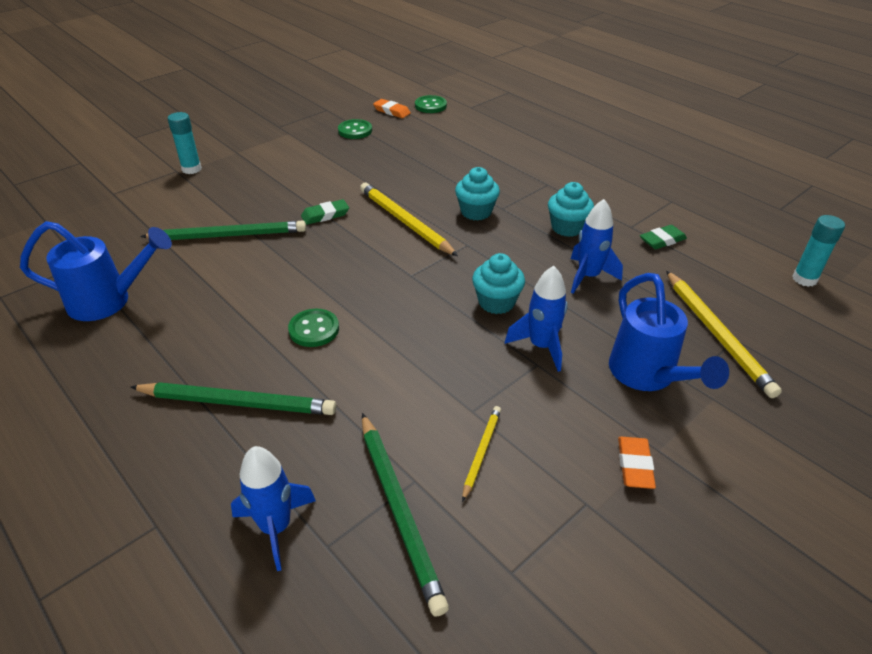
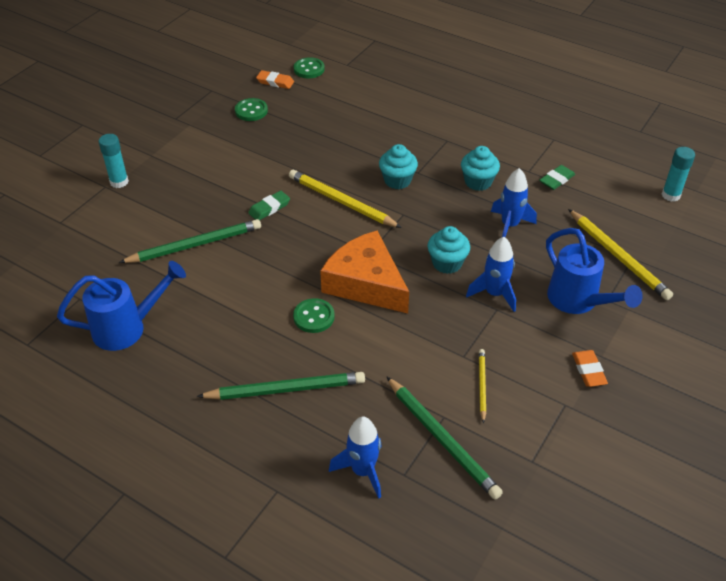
camera: 15 degrees left, 5 degrees up
(391, 305) = (366, 283): none -> orange cheese

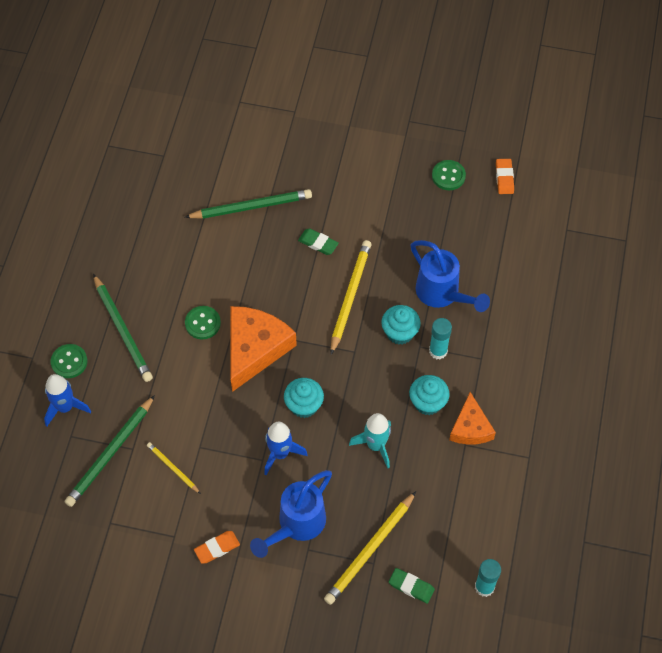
camera: 70 degrees right, 15 degrees up
(119, 182) = (304, 119): turquoise glue stick -> turquoise glue stick (438, 351)
(128, 328) = (145, 201): blue watering can -> blue watering can (442, 294)
(194, 245) = (251, 206): green pencil -> green pencil turned 60 degrees counterclockwise
(309, 69) = (540, 199): green button -> green button (69, 362)
(481, 385) = (173, 468): yellow pencil -> yellow pencil turned 120 degrees counterclockwise
(509, 225) = (375, 445): blue rocket -> turquoise rocket
(513, 163) = (470, 427): none -> orange cheese
(556, 180) = (462, 473): green eraser -> green eraser (411, 586)

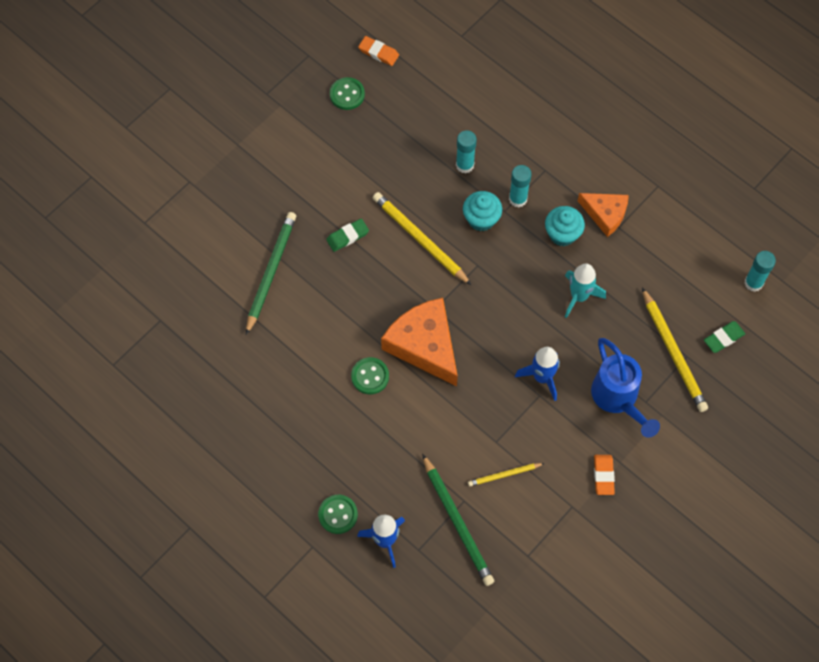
camera: 60 degrees left, 5 degrees up
(123, 330) = (333, 450): green pencil -> none
(304, 405) = (506, 334): turquoise cupcake -> none
(442, 294) = (465, 165): blue watering can -> turquoise glue stick

